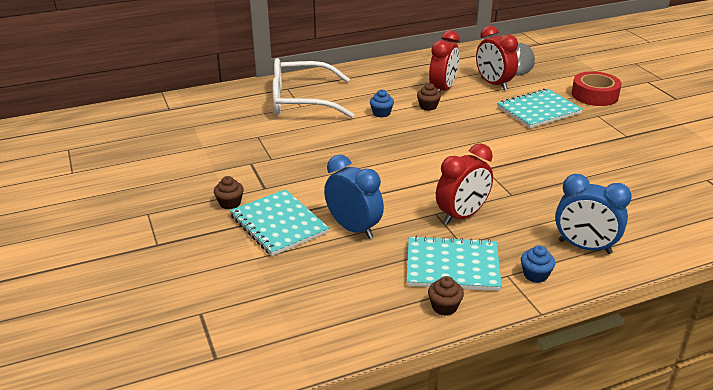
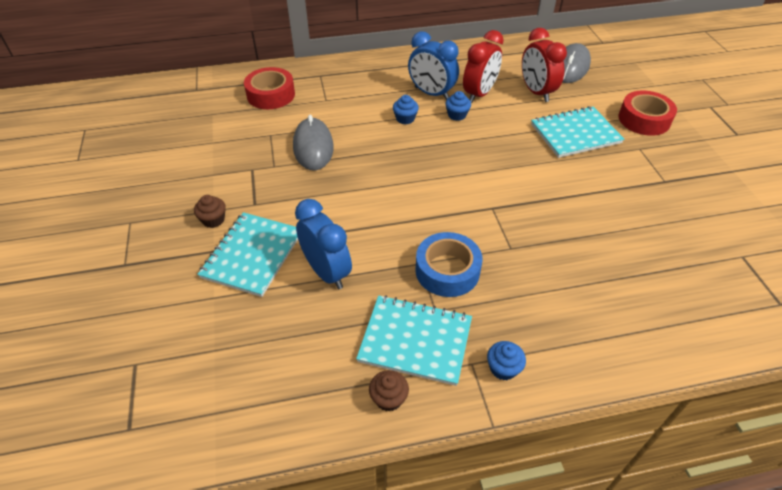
camera: 10 degrees right, 15 degrees up
(245, 107) = (271, 95): none -> red tape
(279, 224) = (252, 255): turquoise notebook -> turquoise notebook turned 45 degrees clockwise
(301, 101) = (329, 93): white glasses -> none
(303, 141) = (313, 147): none -> grey mouse
(428, 106) = (457, 115): brown cupcake -> blue cupcake
(462, 216) = (447, 270): red clock -> blue tape
(584, 247) = (571, 336): blue clock -> blue clock (431, 93)

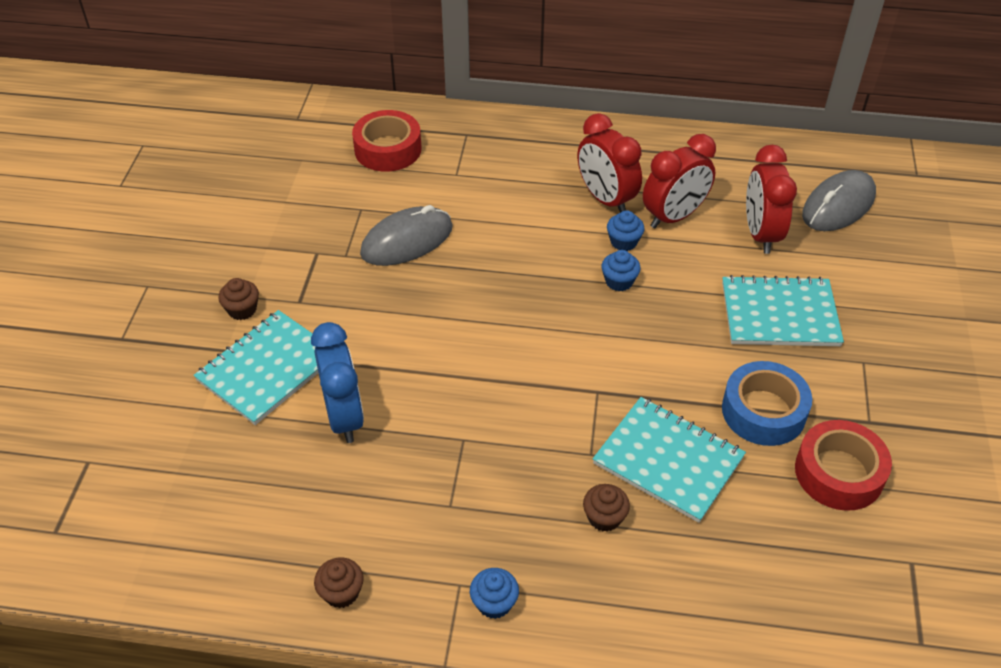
camera: 20 degrees right, 0 degrees up
(313, 147) = (407, 241): grey mouse -> grey mouse turned 45 degrees clockwise
(405, 119) = (549, 229): blue cupcake -> blue cupcake (619, 281)
(415, 340) = (407, 535): turquoise notebook -> turquoise notebook (668, 460)
(431, 93) = (605, 199): blue clock -> red clock
(447, 270) = (492, 459): blue tape -> blue tape (763, 411)
(543, 286) = (604, 517): none -> brown cupcake
(644, 119) = (900, 318): red tape -> red tape (839, 473)

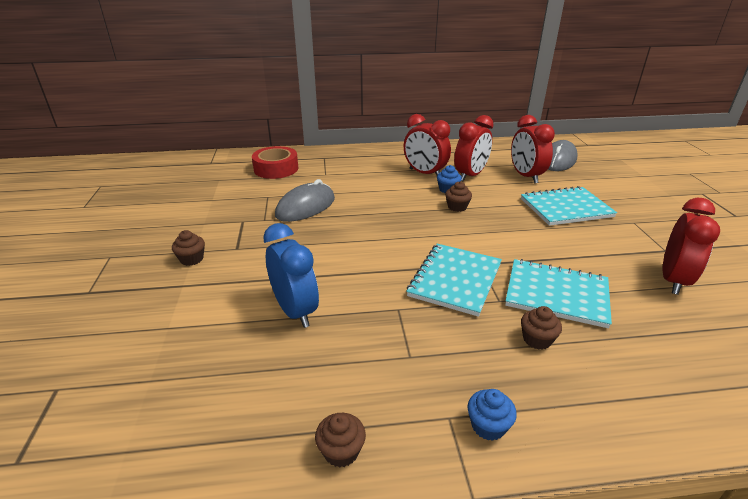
camera: 15 degrees left, 15 degrees down
(267, 369) = (221, 291): turquoise notebook -> turquoise notebook (455, 280)
(619, 281) = (457, 207): blue cupcake -> brown cupcake
(763, 411) = (597, 256): blue tape -> none
(839, 473) = (673, 280): red tape -> red clock

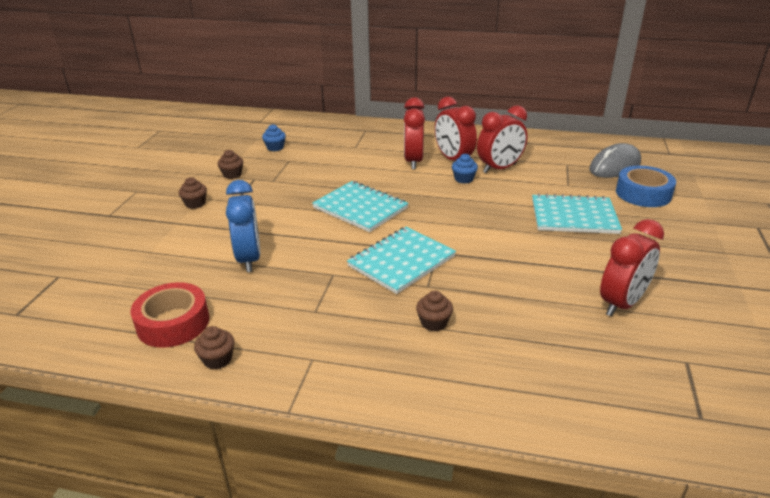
camera: 20 degrees right, 0 degrees up
(276, 169) = (313, 135): red tape -> red tape (173, 323)
(306, 207) = (315, 175): grey mouse -> none
(457, 207) = (458, 197): brown cupcake -> brown cupcake (232, 174)
(488, 426) = (337, 372): blue cupcake -> blue cupcake (275, 148)
(525, 176) = (560, 178): red clock -> red clock (413, 161)
(556, 294) = (487, 291): turquoise notebook -> turquoise notebook (360, 208)
(599, 180) = (643, 194): none -> blue tape

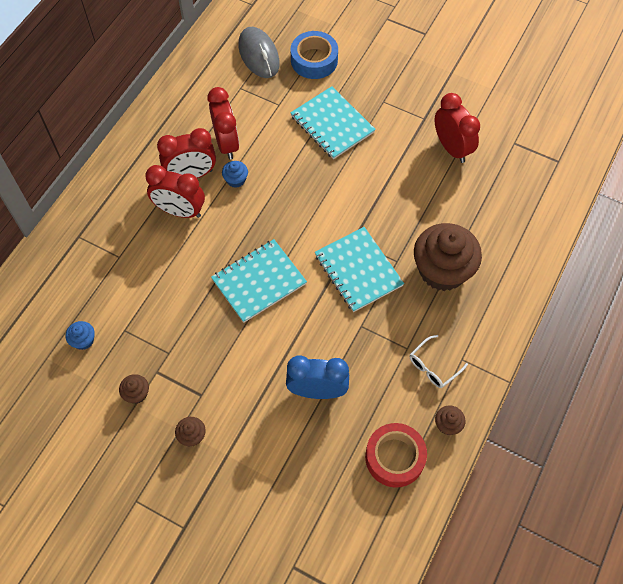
camera: 75 degrees left, 30 degrees up
(296, 335) = (433, 366): none -> white glasses
(434, 323) = (442, 270): brown cupcake -> brown cupcake, size x2.39
(574, 216) = (332, 124): turquoise notebook -> turquoise notebook turned 60 degrees counterclockwise

